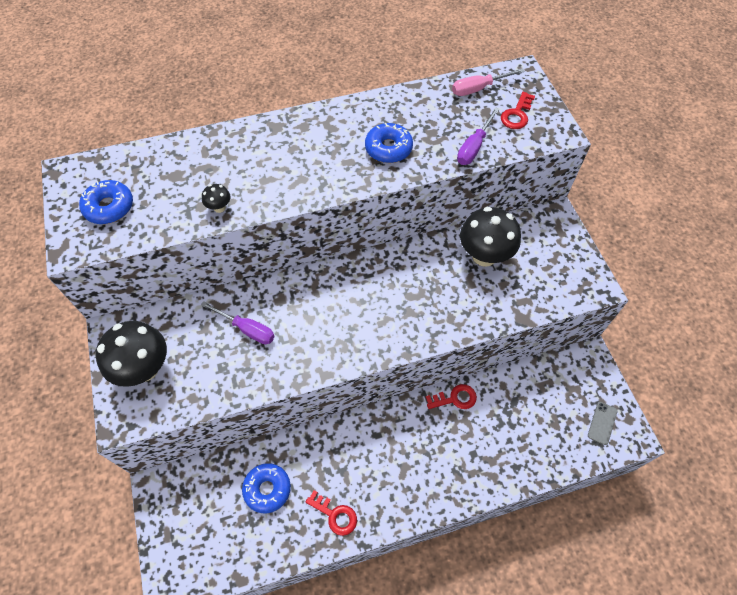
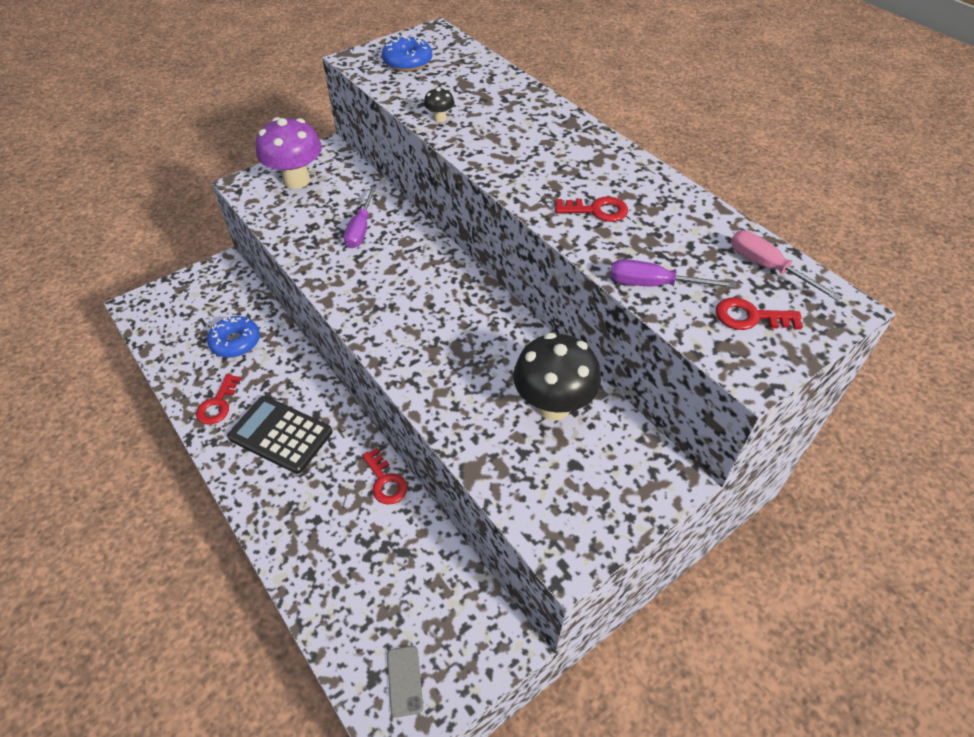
camera: 70 degrees right, 10 degrees down
(145, 368) = (296, 180): black mushroom -> purple mushroom
(387, 466) = (280, 435): none -> black calculator
(388, 148) = (597, 210): blue donut -> red key
(602, 423) = (404, 680): grey phone -> grey phone turned 75 degrees clockwise

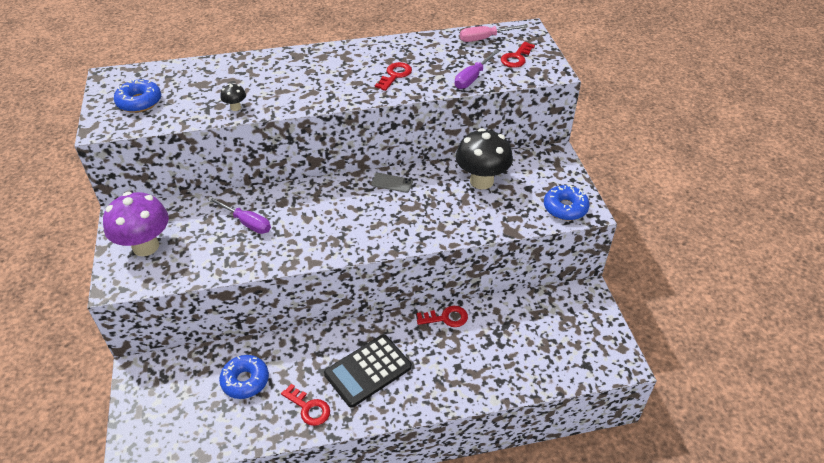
camera: 65 degrees left, 5 degrees down
(404, 680) = (594, 349): grey phone -> grey phone (392, 183)
(558, 525) = (565, 208): none -> blue donut

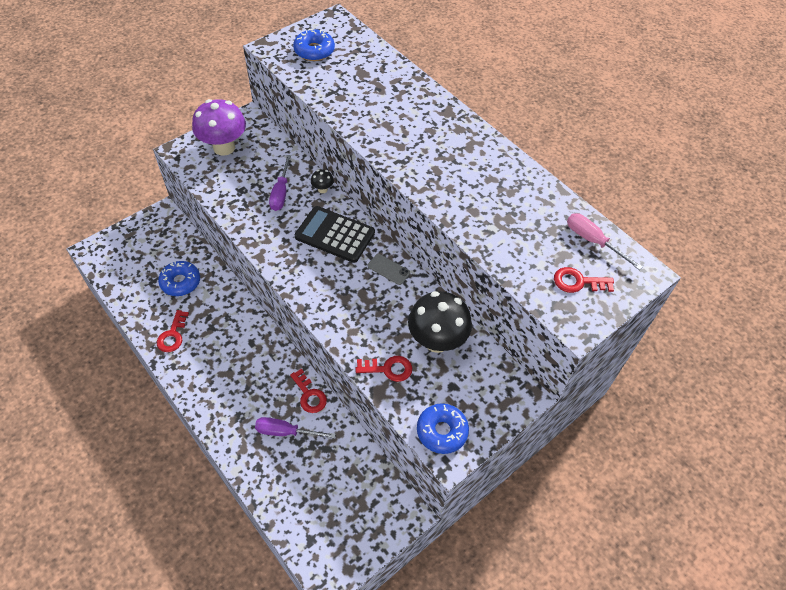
camera: 60 degrees right, 10 degrees up
(235, 107) = (344, 108): black mushroom -> black mushroom (322, 189)
(368, 370) = (225, 359): black calculator -> black calculator (335, 235)
(392, 183) = (388, 269): grey phone -> grey phone turned 45 degrees counterclockwise
(395, 75) = (468, 193): red key -> red key (388, 369)
(472, 78) = (510, 256): purple screwdriver -> purple screwdriver (286, 432)

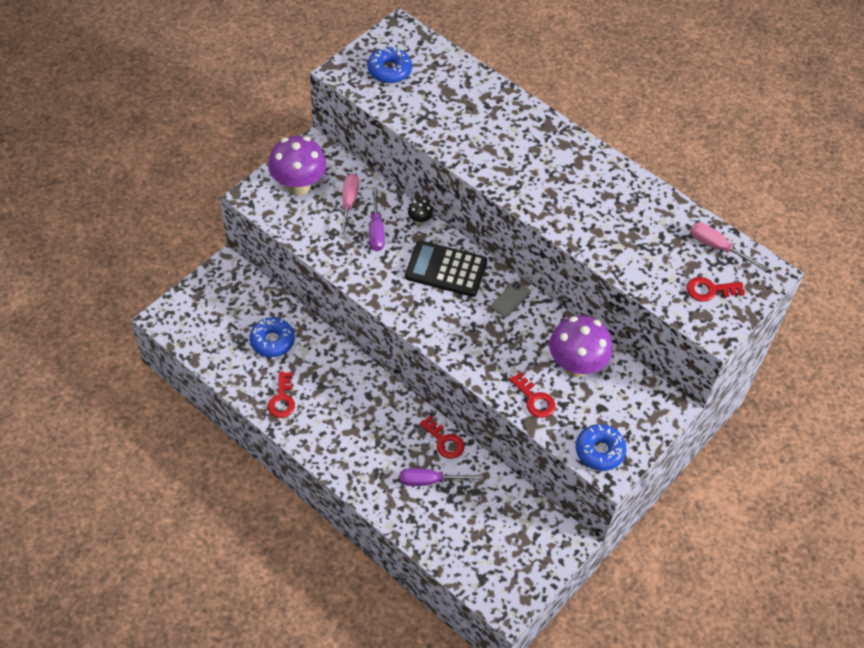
camera: 10 degrees left, 0 degrees up
(263, 167) = (348, 203): none -> pink screwdriver
(388, 269) = (510, 299): grey phone -> grey phone turned 75 degrees counterclockwise
(388, 369) = (534, 399): red key -> red key turned 60 degrees clockwise
(436, 341) = (575, 365): black mushroom -> purple mushroom

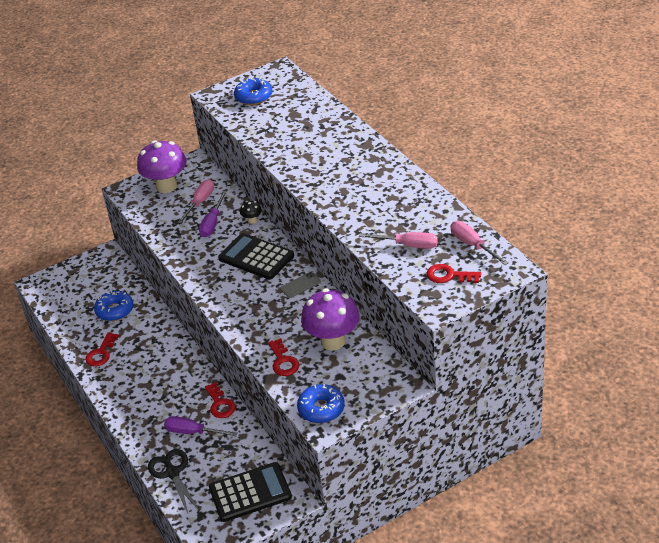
camera: 25 degrees right, 15 degrees down
(430, 534) = (172, 473): none -> black scissors
(522, 541) = (250, 492): none -> black calculator
(651, 256) = (408, 245): none -> pink screwdriver

